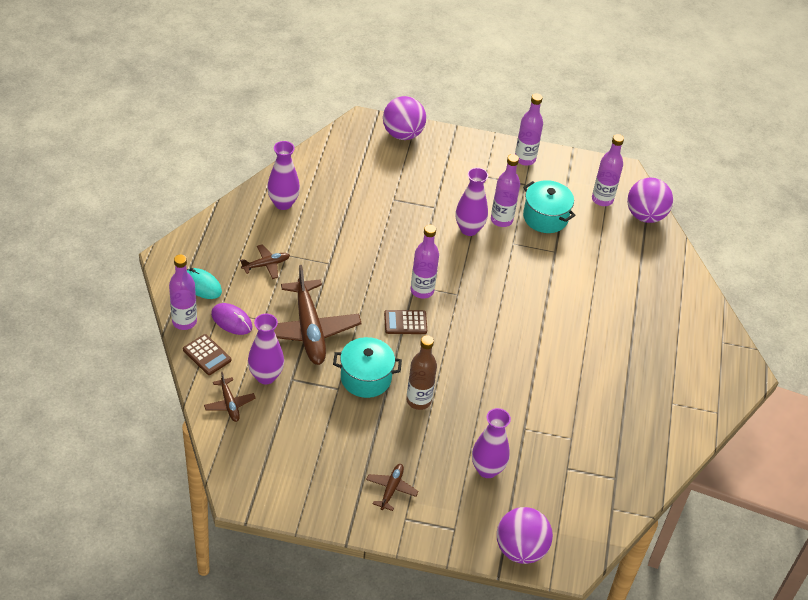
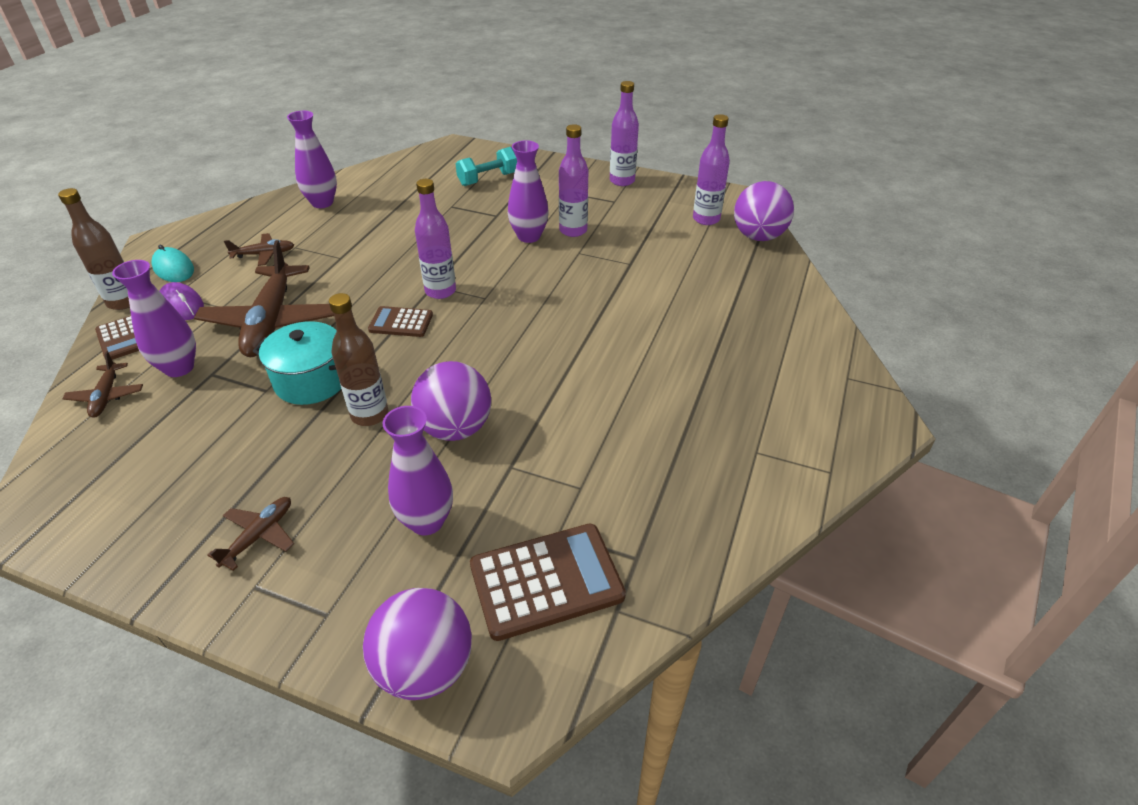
camera: 15 degrees right, 5 degrees down
(184, 321) = (124, 302): purple bottle -> brown bottle
(402, 134) = (490, 156): purple ball -> purple ball (455, 428)
(412, 164) = (488, 179): none -> turquoise dumbbell
(545, 217) = (629, 231): turquoise pot -> none
(569, 497) = (546, 581): none -> brown calculator

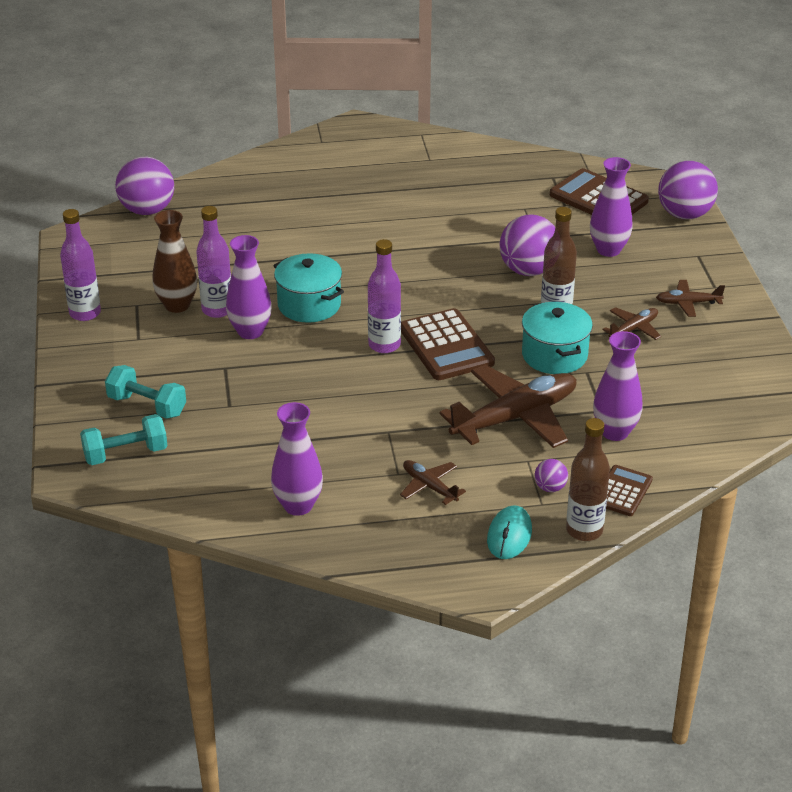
camera: 120 degrees left, 5 degrees down
(106, 396) = (679, 448): brown plane -> brown plane (633, 329)
(181, 305) = (550, 488): purple mouse -> purple ball
(401, 322) = (446, 346): brown calculator -> brown calculator, size x1.72
(449, 163) = (126, 454): none -> turquoise dumbbell
(536, 273) = (309, 305): none -> turquoise pot
(597, 216) = (177, 305): none -> brown vase
(706, 219) = (134, 243): purple bottle -> none

